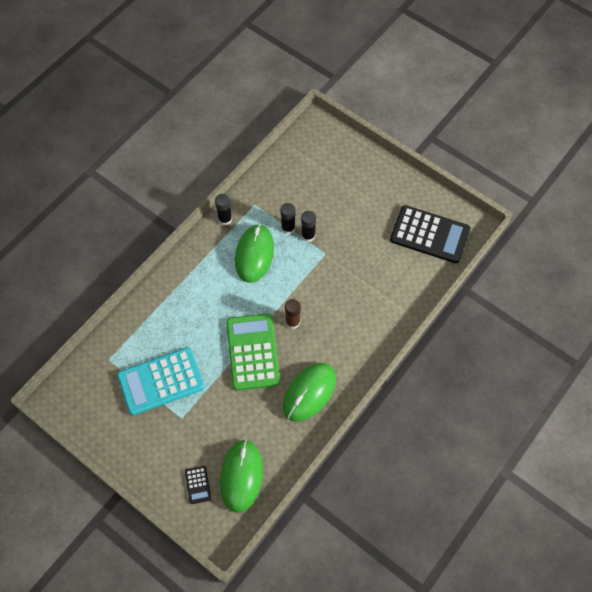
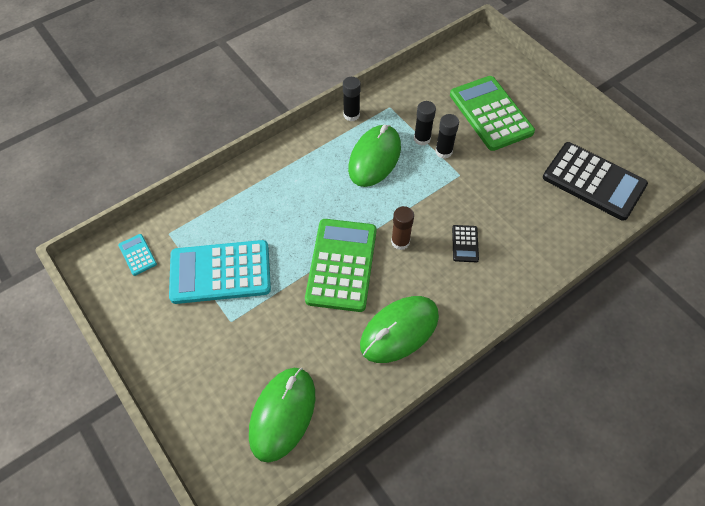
camera: 15 degrees right, 5 degrees down
(90, 383) = (137, 255): none -> turquoise calculator
(198, 485) = (223, 410): black calculator -> black calculator (465, 244)
(338, 192) = (490, 113): none -> green calculator

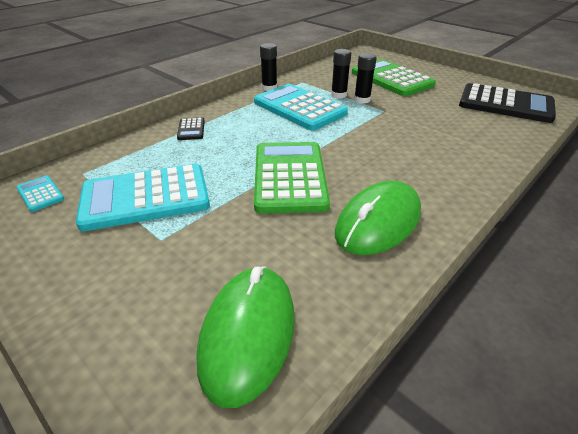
camera: 10 degrees left, 20 degrees down
(374, 158) = (299, 108): green mouse -> turquoise calculator
(400, 242) = (347, 155): brown glue stick -> none
(465, 244) = (414, 150): black calculator -> black calculator (191, 129)

